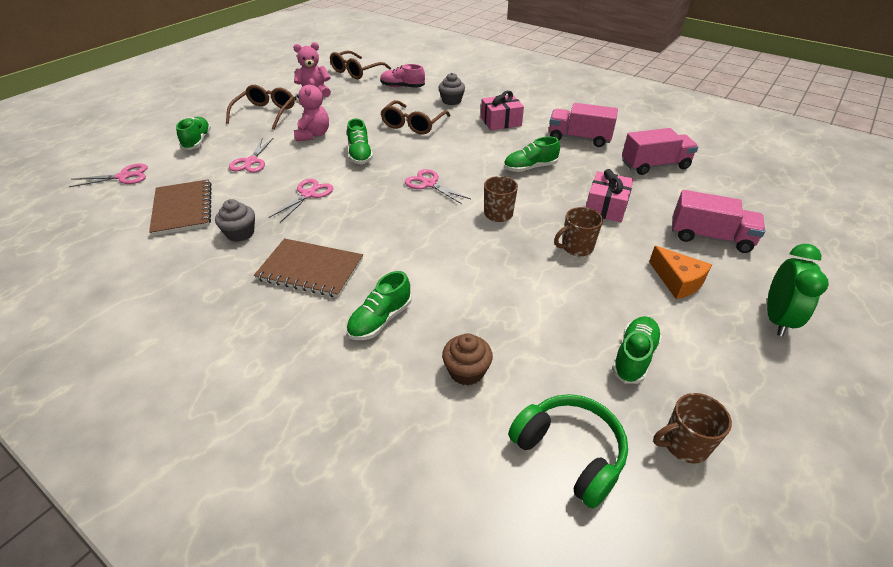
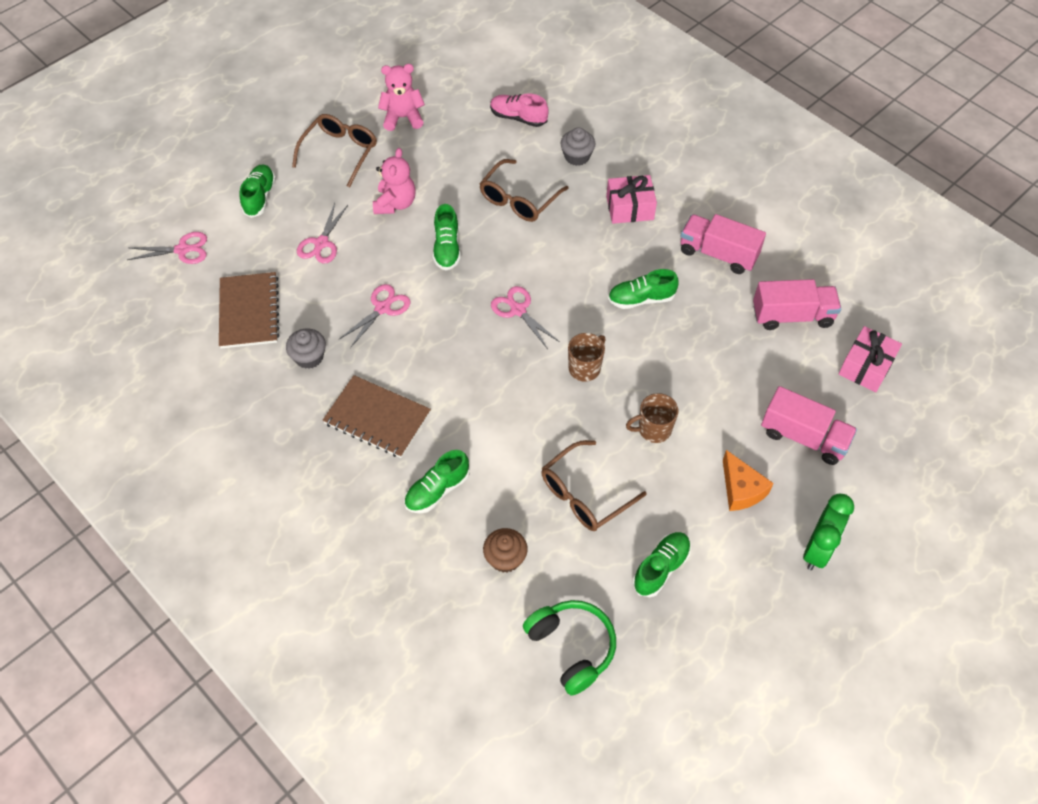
camera: 10 degrees right, 15 degrees up
(356, 72) = (462, 74): brown glasses -> brown glasses (584, 495)
(606, 207) = (707, 375): pink gift -> pink gift (866, 367)
(684, 444) = (669, 656): brown mug -> none

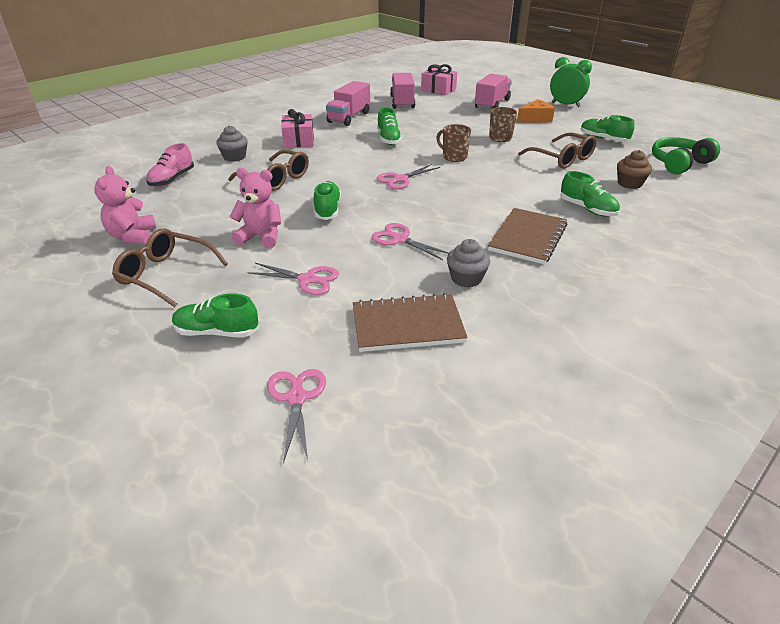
camera: 90 degrees left, 20 degrees down
(447, 248) = (327, 209): green shoe -> green shoe turned 90 degrees counterclockwise

